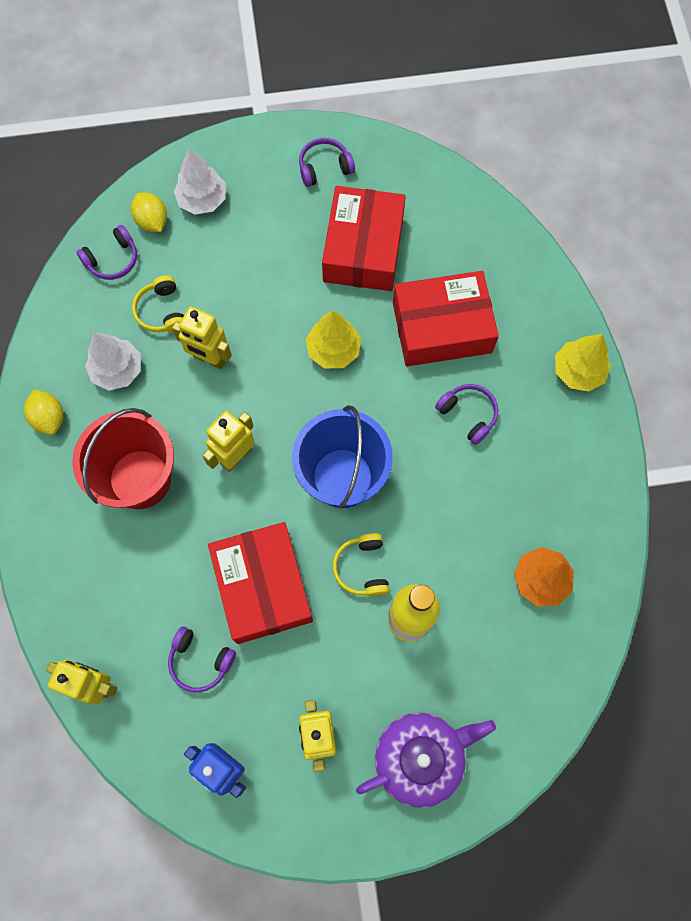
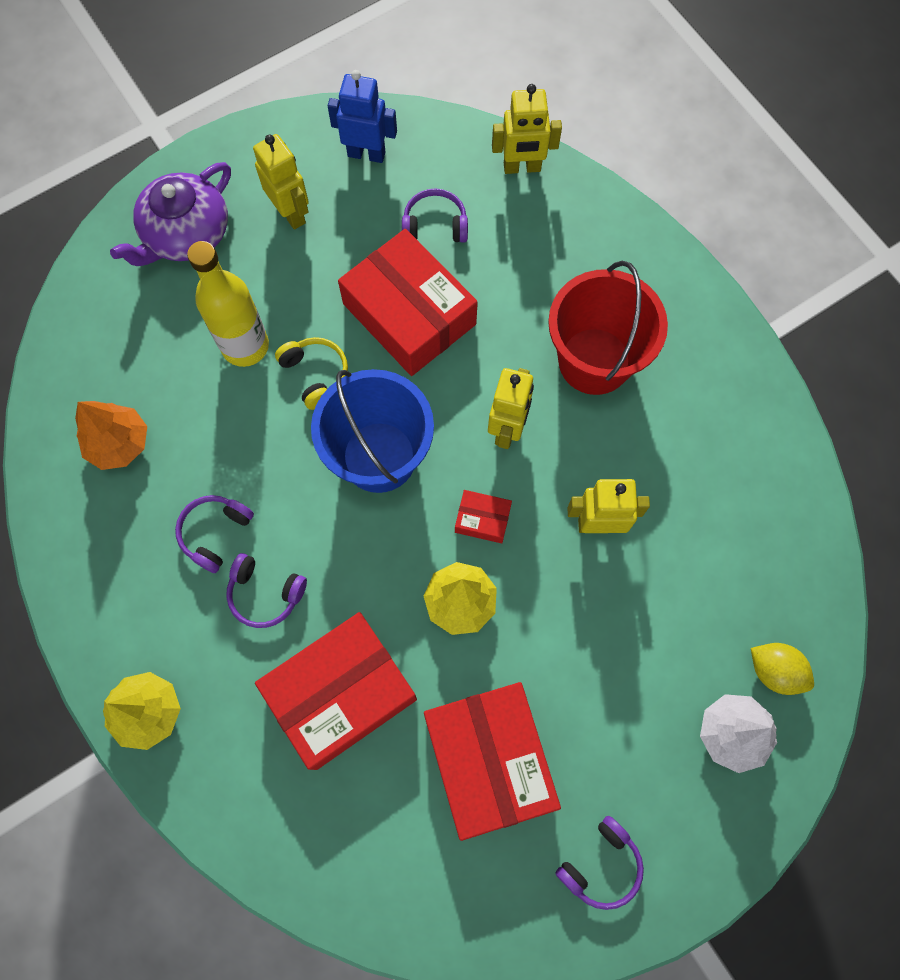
camera: 155 degrees right, 0 degrees up
(49, 418) = (730, 380): yellow lemon -> none
(112, 259) = (787, 595): purple headphones -> purple headphones (215, 533)
(117, 370) = (693, 464): white tree -> none
(162, 311) = (687, 557): yellow headphones -> none
(289, 398) = (482, 519): none -> red box

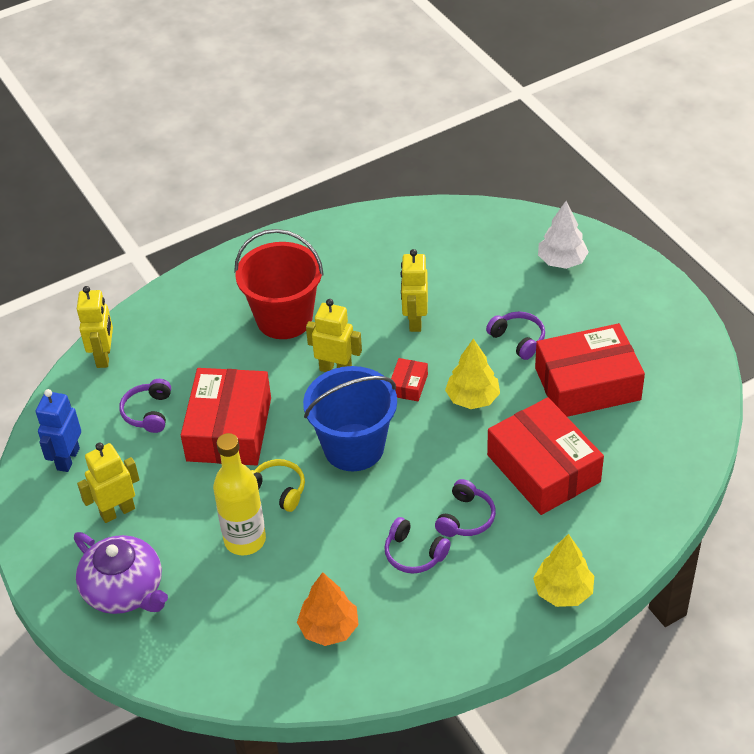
camera: 85 degrees left, 25 degrees down
(315, 374) = (277, 490): yellow headphones -> yellow headphones turned 60 degrees clockwise
(409, 314) = (229, 429): red box -> red box turned 45 degrees counterclockwise
(601, 865) = (652, 328): purple headphones -> purple headphones (518, 340)
(774, 671) = (519, 239): yellow lemon -> none

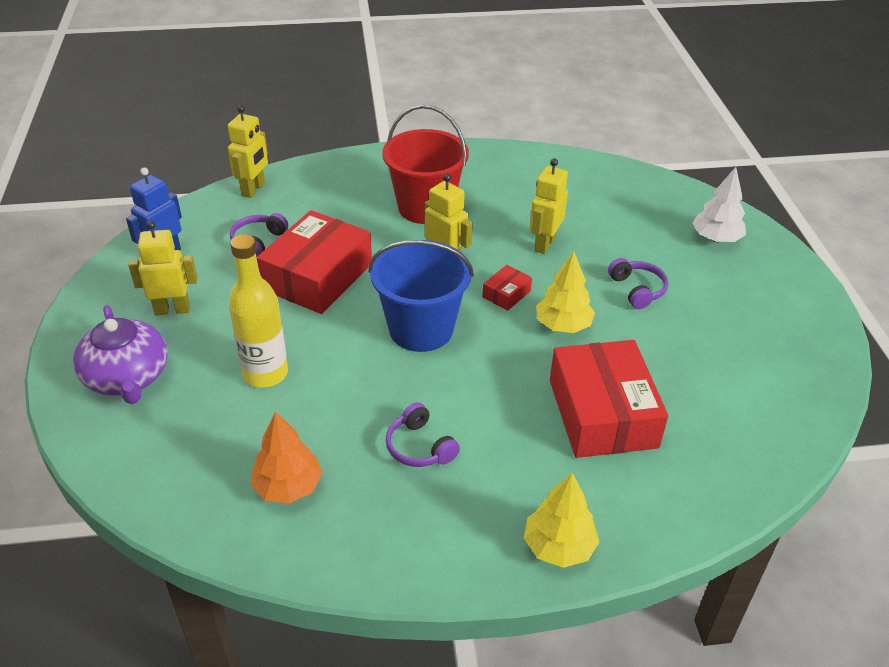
camera: 20 degrees right, 5 degrees down
(277, 490) = (325, 341): yellow headphones -> none
(465, 518) = (493, 431): purple headphones -> none
(587, 384) = (690, 350): red box -> none

